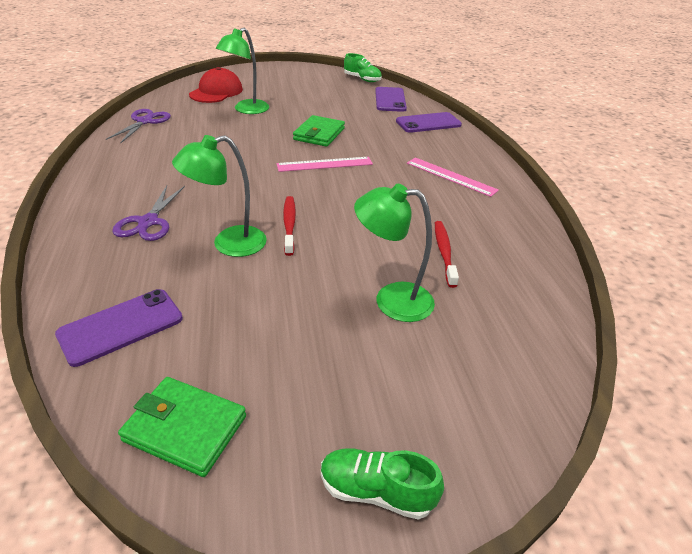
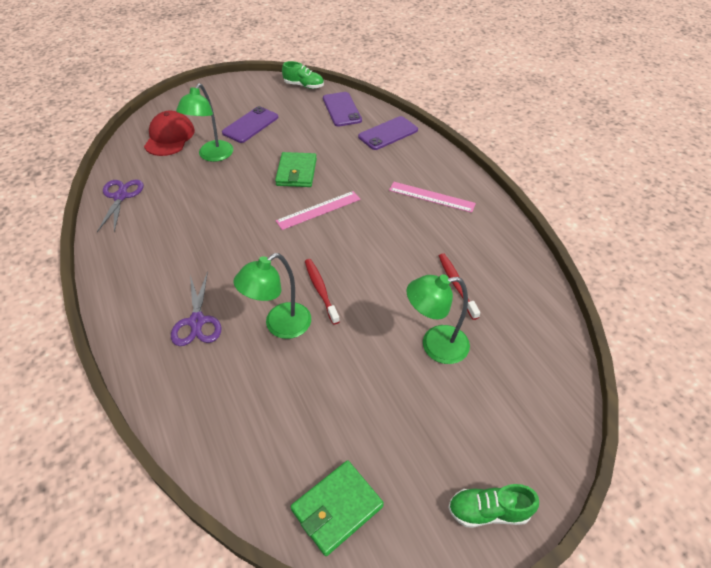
camera: 15 degrees left, 10 degrees up
(121, 326) = (237, 436): purple phone -> purple phone (250, 125)
(185, 428) = (337, 508): green wallet -> green wallet turned 45 degrees counterclockwise

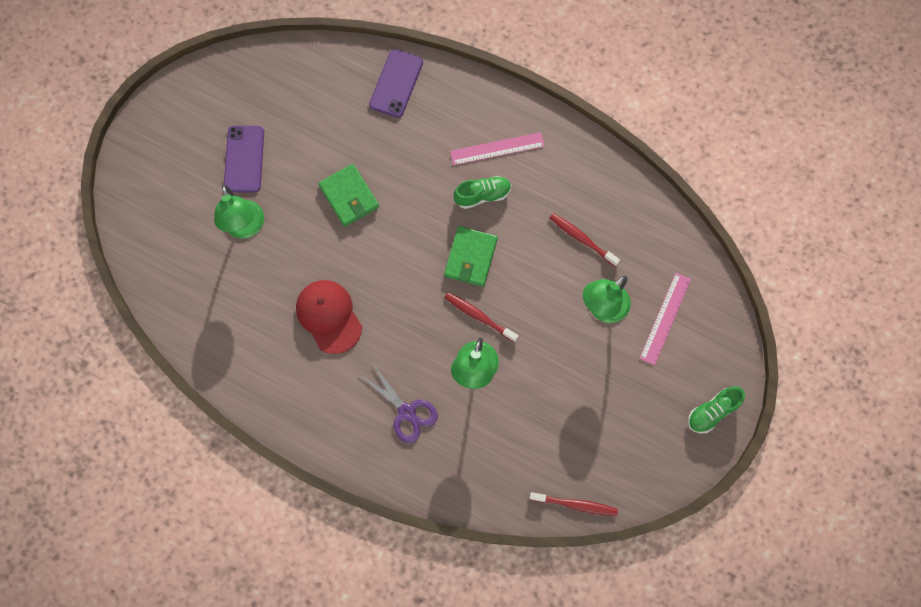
camera: 35 degrees left, 25 degrees up
(120, 196) = (207, 336): purple scissors -> none
(169, 137) = (175, 231): red cap -> red cap (329, 316)
(266, 503) = (575, 504): none -> red toothbrush
(304, 86) = (247, 59): green shoe -> green shoe (482, 195)
(318, 210) = (408, 231): pink ruler -> pink ruler (665, 318)
(337, 508) = (621, 475): green wallet -> green wallet (470, 257)
(341, 109) = (320, 74): purple phone -> none

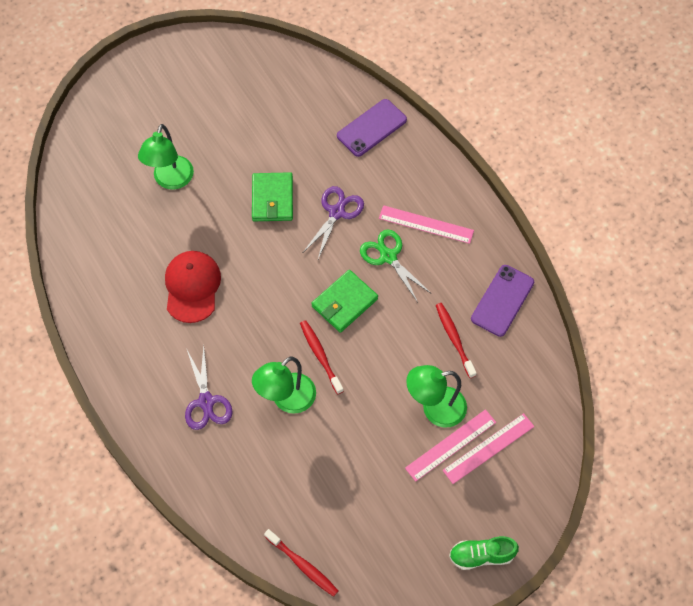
camera: 30 degrees right, 10 degrees down
(244, 159) = (205, 125): purple phone -> purple phone (502, 300)
(413, 178) = (337, 212): none -> purple scissors
(482, 195) = (388, 256): green shoe -> green scissors
(633, 333) = (450, 445): none -> pink ruler

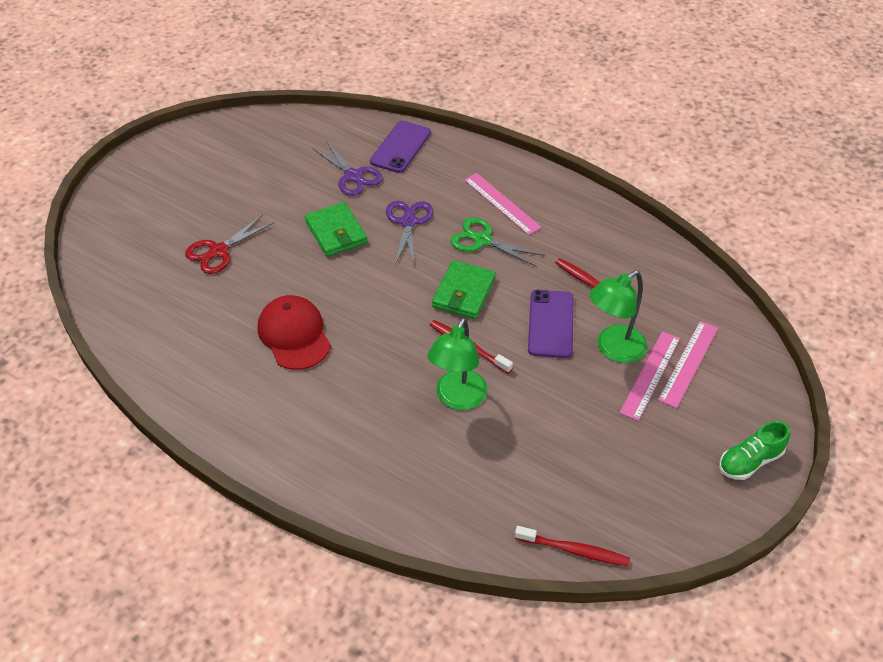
camera: 25 degrees left, 15 degrees down
(171, 180) = (218, 251): green lamp -> red scissors
(206, 402) = (370, 434): purple scissors -> purple scissors (353, 176)
(426, 224) = (502, 203): pink ruler -> pink ruler turned 60 degrees clockwise
(502, 300) = (615, 238): purple phone -> purple phone (551, 324)

